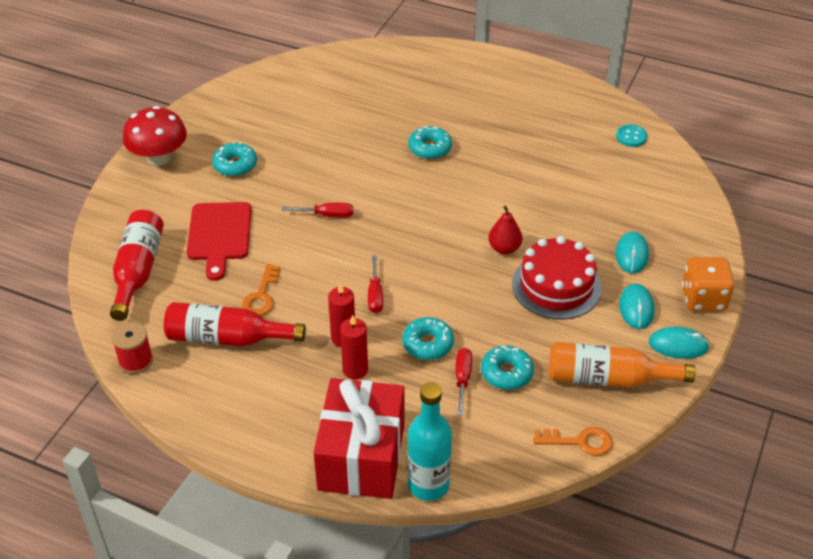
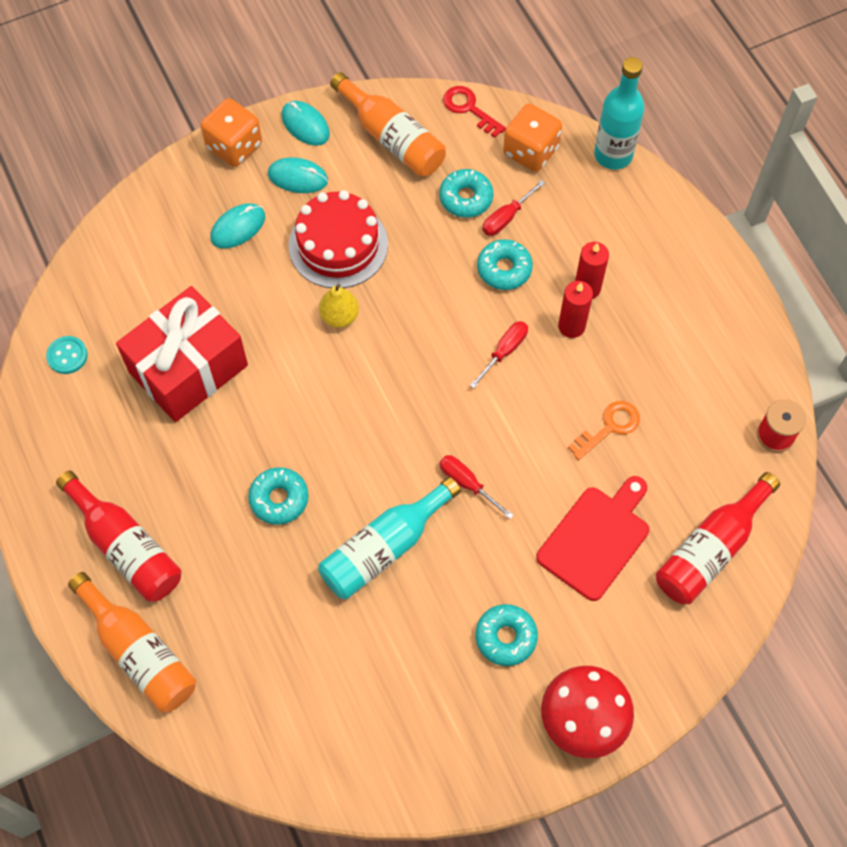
camera: 140 degrees left, 20 degrees up
(227, 338) = (675, 401): red bottle -> red bottle (126, 547)
(345, 162) = (384, 548): none -> turquoise bottle
(362, 456) = (645, 210): red gift -> red gift (188, 368)
(426, 61) = (139, 652): none -> orange bottle
(496, 441) = (530, 151): none -> orange dice
(504, 248) = (339, 316): red pear -> yellow pear
(579, 441) = (469, 109): orange key -> red key
(636, 308) = (298, 177): turquoise mouse -> turquoise mouse turned 60 degrees clockwise

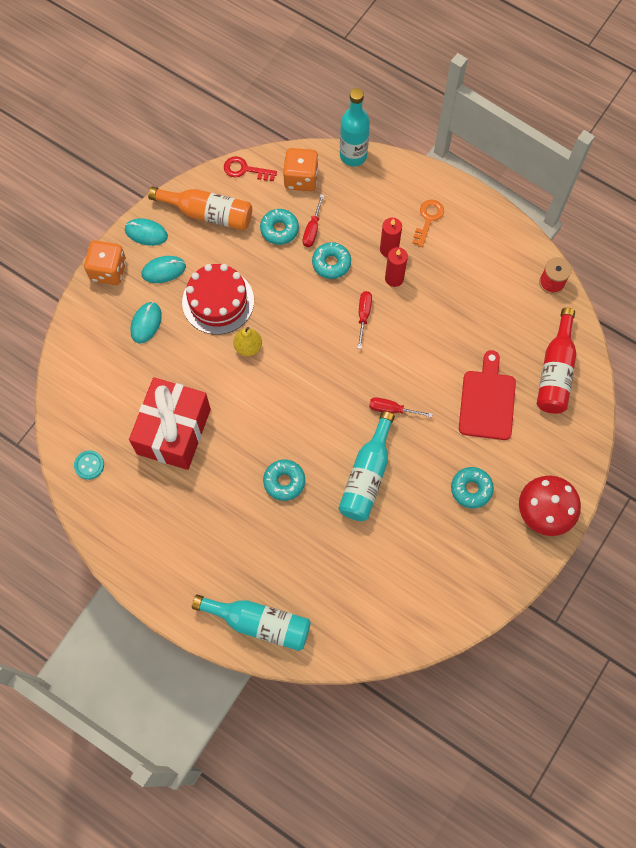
camera: 30 degrees left, 5 degrees up
(126, 547) = (208, 564): red bottle -> none
(139, 652) = (259, 623): orange bottle -> turquoise bottle
(609, 427) = (454, 329): orange key -> orange key (428, 219)

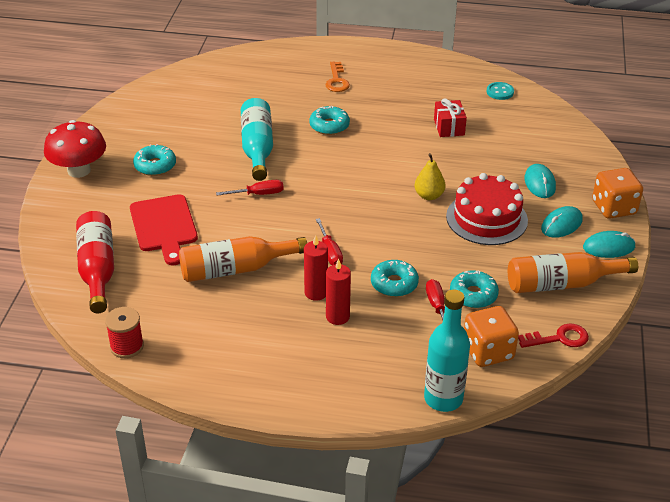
camera: 155 degrees right, 30 degrees down
(173, 431) = (449, 127): red gift -> red gift, size x0.47
(259, 623) = (296, 57): turquoise bottle -> none
(428, 219) = (308, 361): orange key -> orange key (337, 80)
(445, 327) = (236, 269): none -> orange bottle

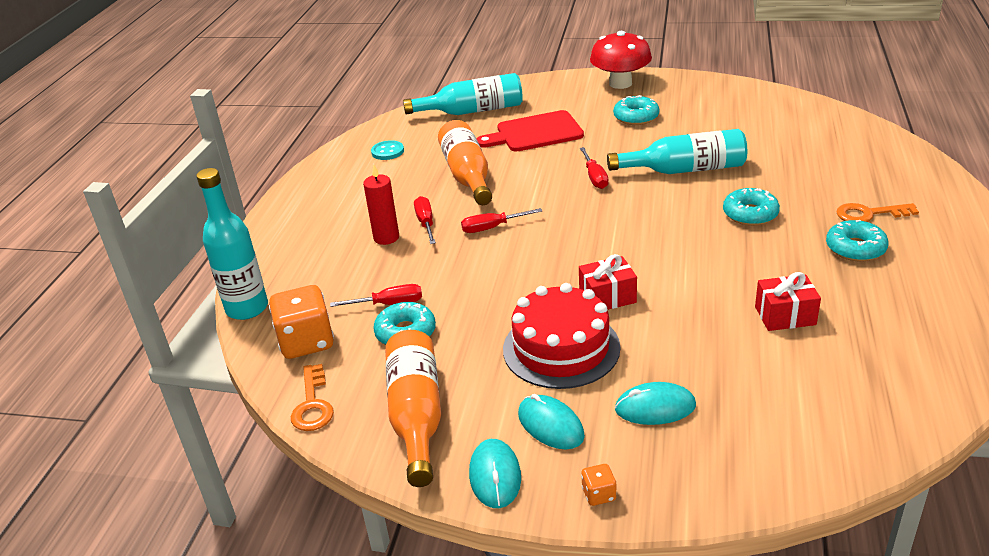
camera: 95 degrees right, 5 degrees down
(97, 269) = (472, 111): red bottle -> turquoise bottle
(127, 346) = (370, 135): red spool -> none
(316, 293) = (425, 223): red candle -> red screwdriver
(394, 284) = (433, 272): turquoise donut -> turquoise donut (855, 248)
(429, 196) = (607, 297): yellow pear -> red gift
(500, 92) = (921, 374): turquoise button -> turquoise button (387, 151)
(559, 338) = (312, 404): red key -> orange key
(613, 208) = (599, 494): orange dice -> orange dice, size x0.45

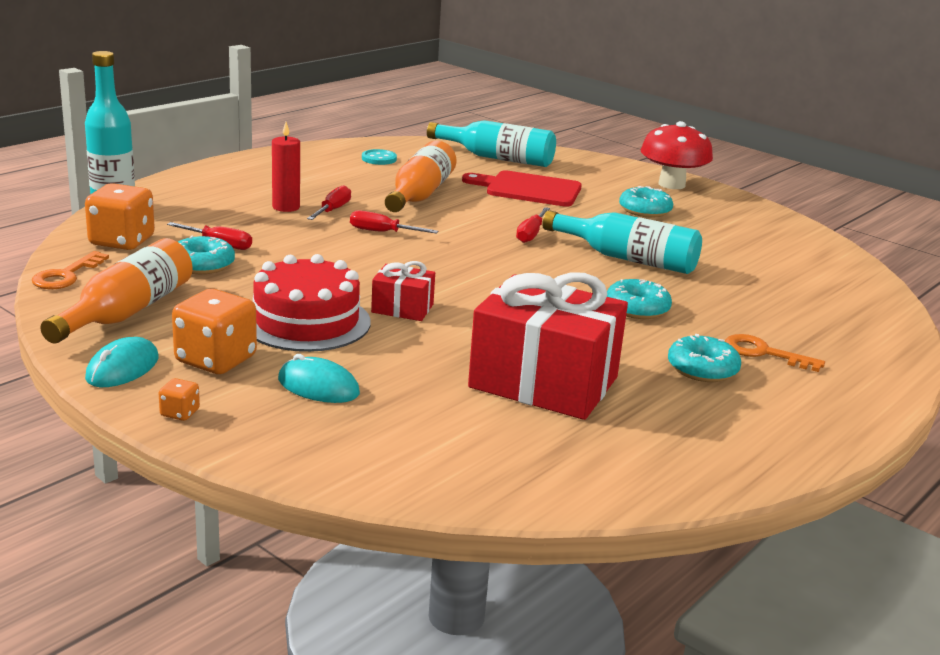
camera: 25 degrees right, 10 degrees down
(550, 425) = (216, 360): turquoise mouse -> orange dice
(785, 316) = (543, 382): red gift -> red gift, size x2.11

